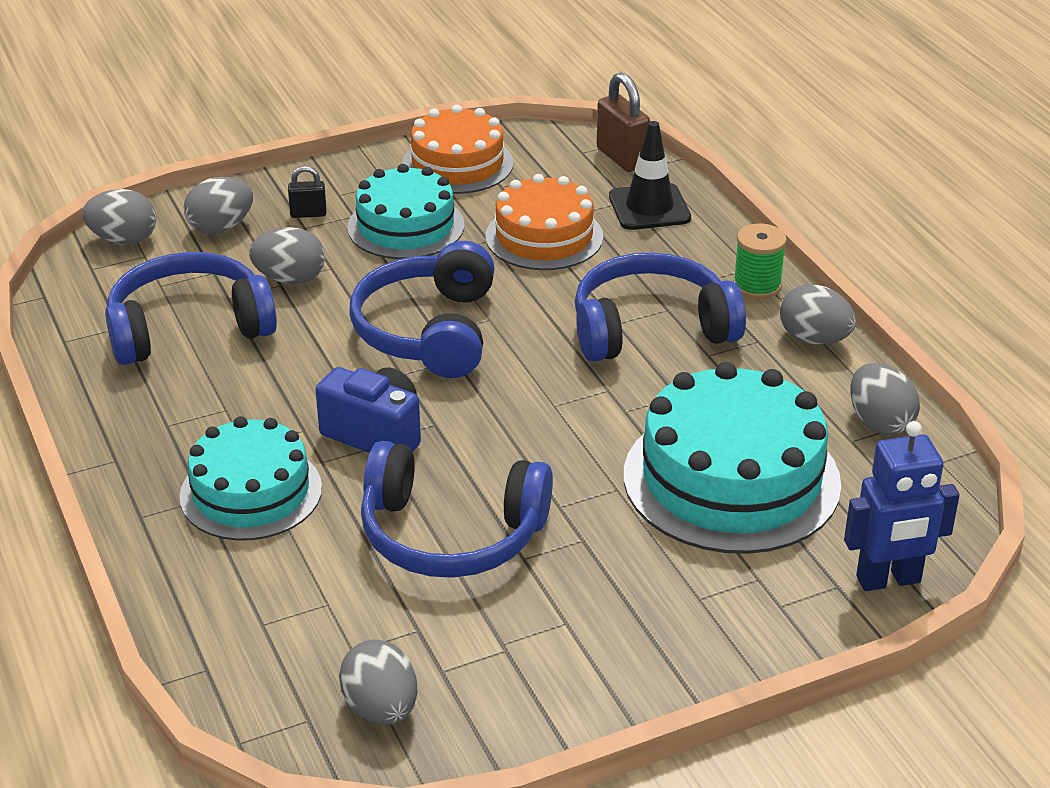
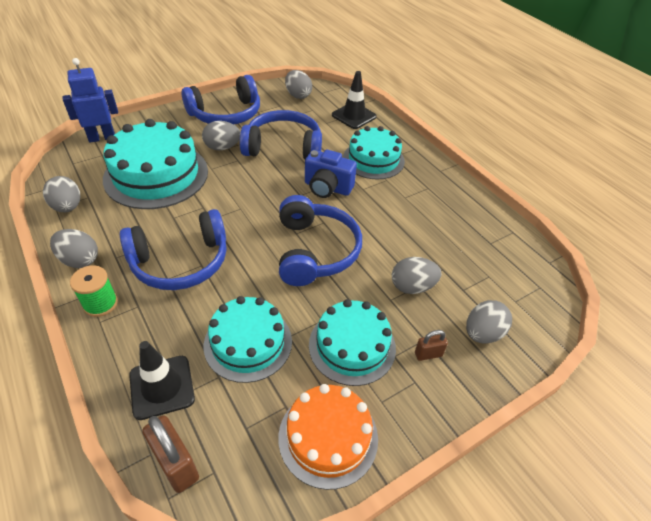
camera: 170 degrees right, 10 degrees up
(124, 239) = (539, 315): grey egg -> grey egg (222, 147)
(189, 328) = (452, 244): blue headphones -> blue headphones (226, 114)
(245, 622) = (354, 116): none -> black traffic cone
(308, 214) = (428, 354): black padlock -> brown padlock
(544, 237) = (248, 343): orange cake -> turquoise cake

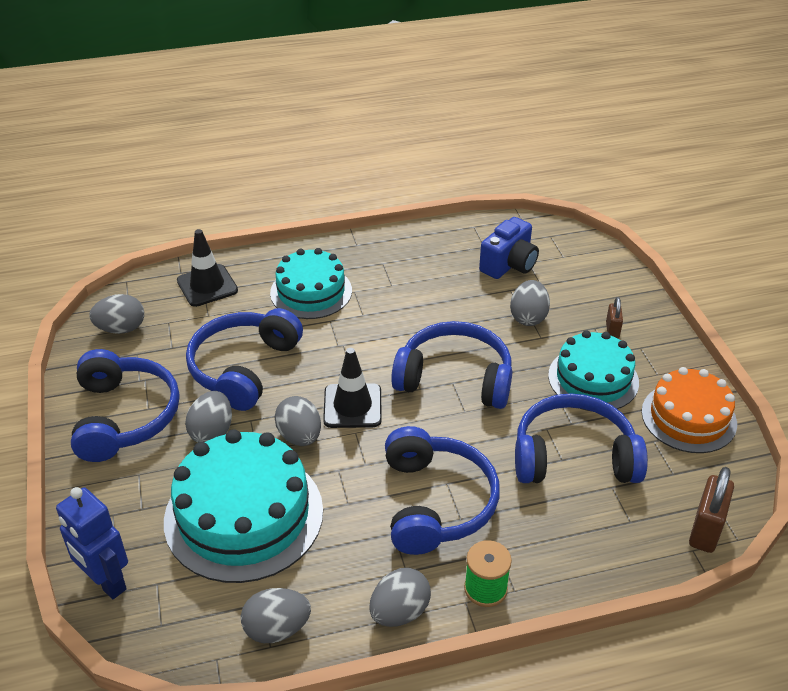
camera: 70 degrees left, 5 degrees down
(102, 138) = (106, 582): blue robot -> blue robot turned 45 degrees counterclockwise
(162, 387) = (617, 535): black traffic cone -> black traffic cone (352, 406)
(176, 464) = (705, 530): brown padlock -> brown padlock turned 45 degrees counterclockwise
(248, 343) = (574, 457): turquoise cake -> blue headphones
(327, 188) = (348, 344): blue camera -> blue camera (509, 265)
(482, 333) = (595, 289): grey egg -> grey egg (300, 436)

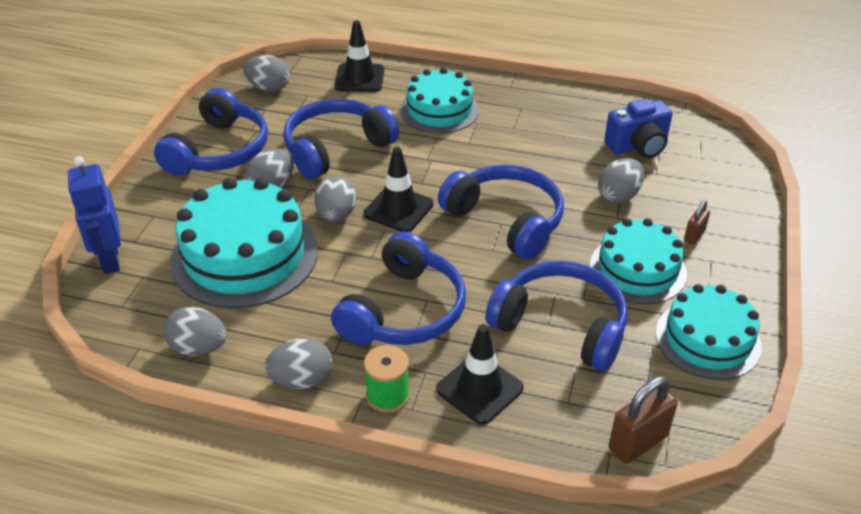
camera: 30 degrees right, 0 degrees up
(554, 544) = (479, 389): none -> black traffic cone
(688, 417) = (708, 339): orange cake -> turquoise cake

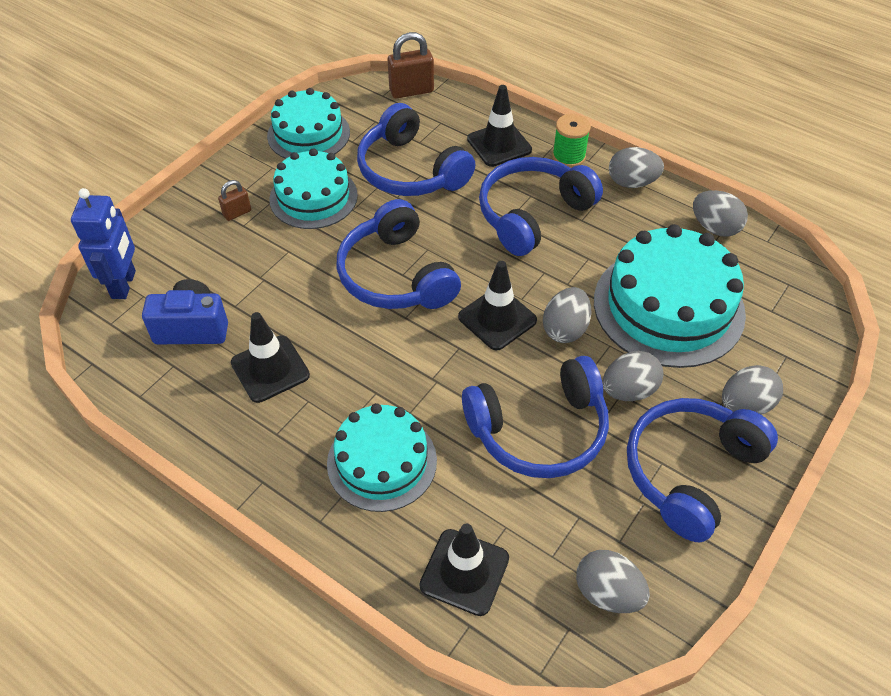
camera: 160 degrees left, 10 degrees up
(110, 260) = (809, 338): blue robot -> blue robot (124, 284)
(556, 137) = (270, 369): none -> black traffic cone
(618, 196) = (267, 272): grey egg -> grey egg (745, 405)

